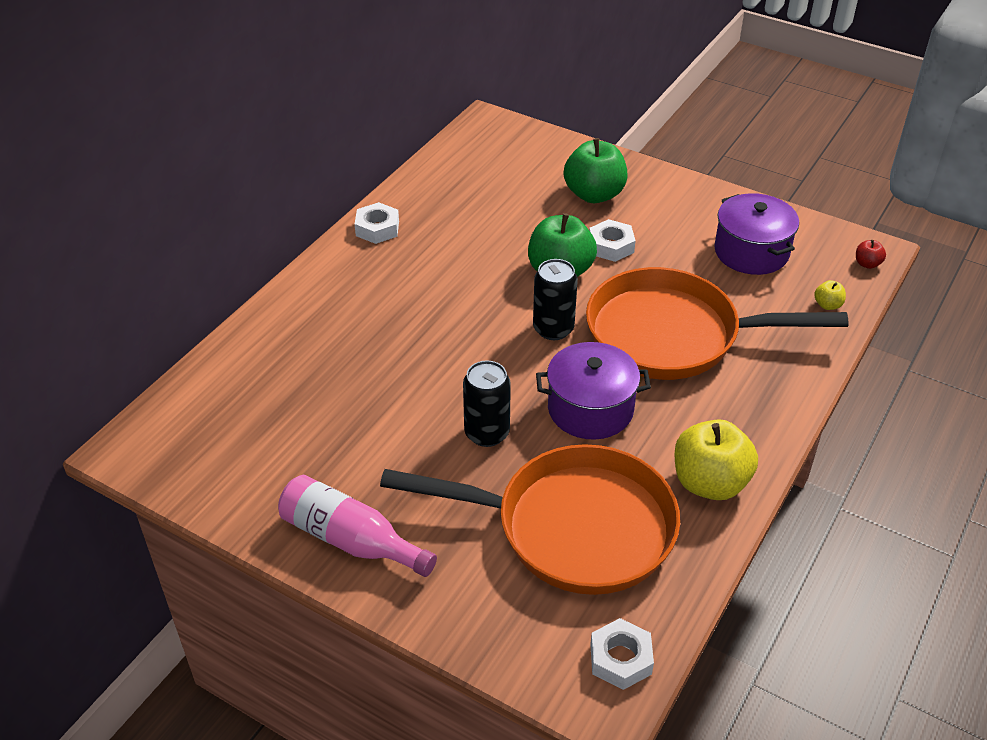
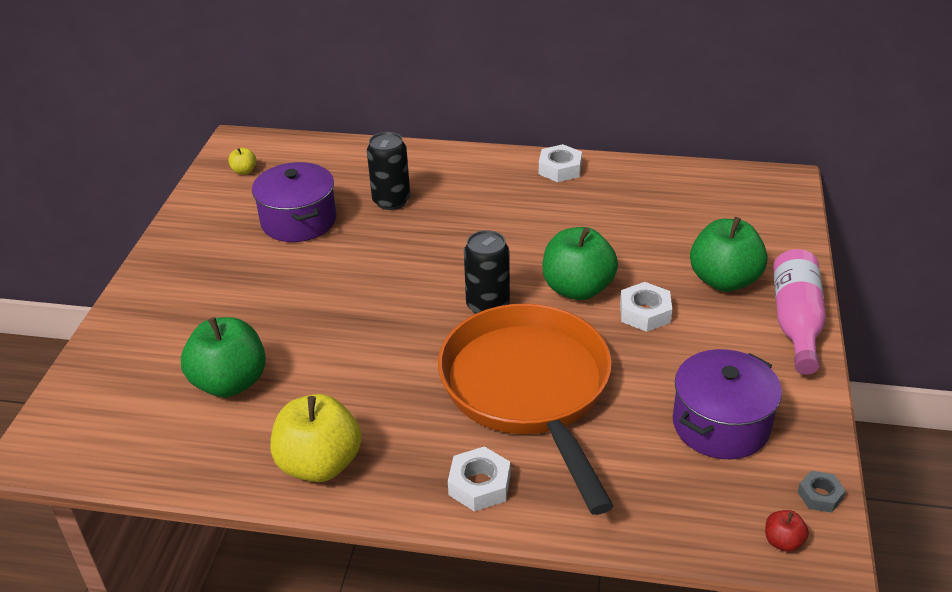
camera: 70 degrees right, 5 degrees down
(351, 540) = (181, 265): pink bottle -> pink bottle (796, 322)
(487, 433) = (327, 302): black can -> black can (391, 201)
(573, 528) = (230, 383): orange pan -> green apple
(590, 409) = (387, 357): purple pot -> purple pot (298, 221)
(620, 659) = (86, 448): white nut -> white nut (479, 485)
(827, 305) = (668, 513): yellow apple -> yellow apple (244, 171)
(833, 234) = (820, 495): none -> grey nut

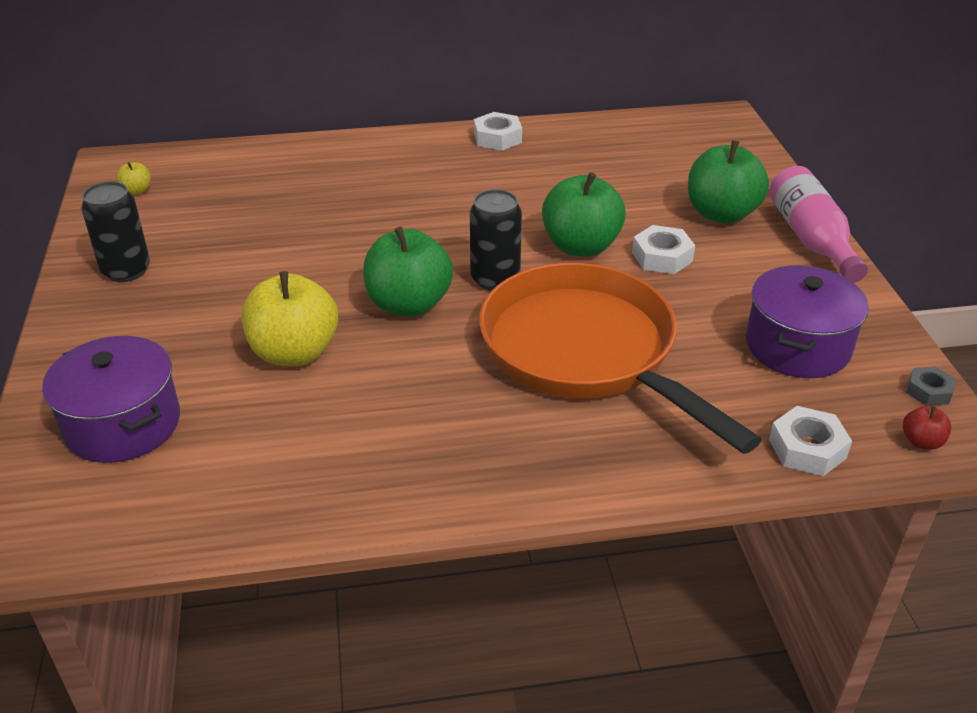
camera: 20 degrees left, 0 degrees up
(230, 383) = (237, 414): green apple -> green apple (409, 304)
(298, 221) = (231, 231): purple pot -> purple pot (122, 424)
(320, 464) = (394, 478): yellow apple -> yellow apple (294, 352)
(391, 201) = (330, 195): black can -> black can (126, 271)
(479, 485) = (588, 458): white nut -> white nut (807, 448)

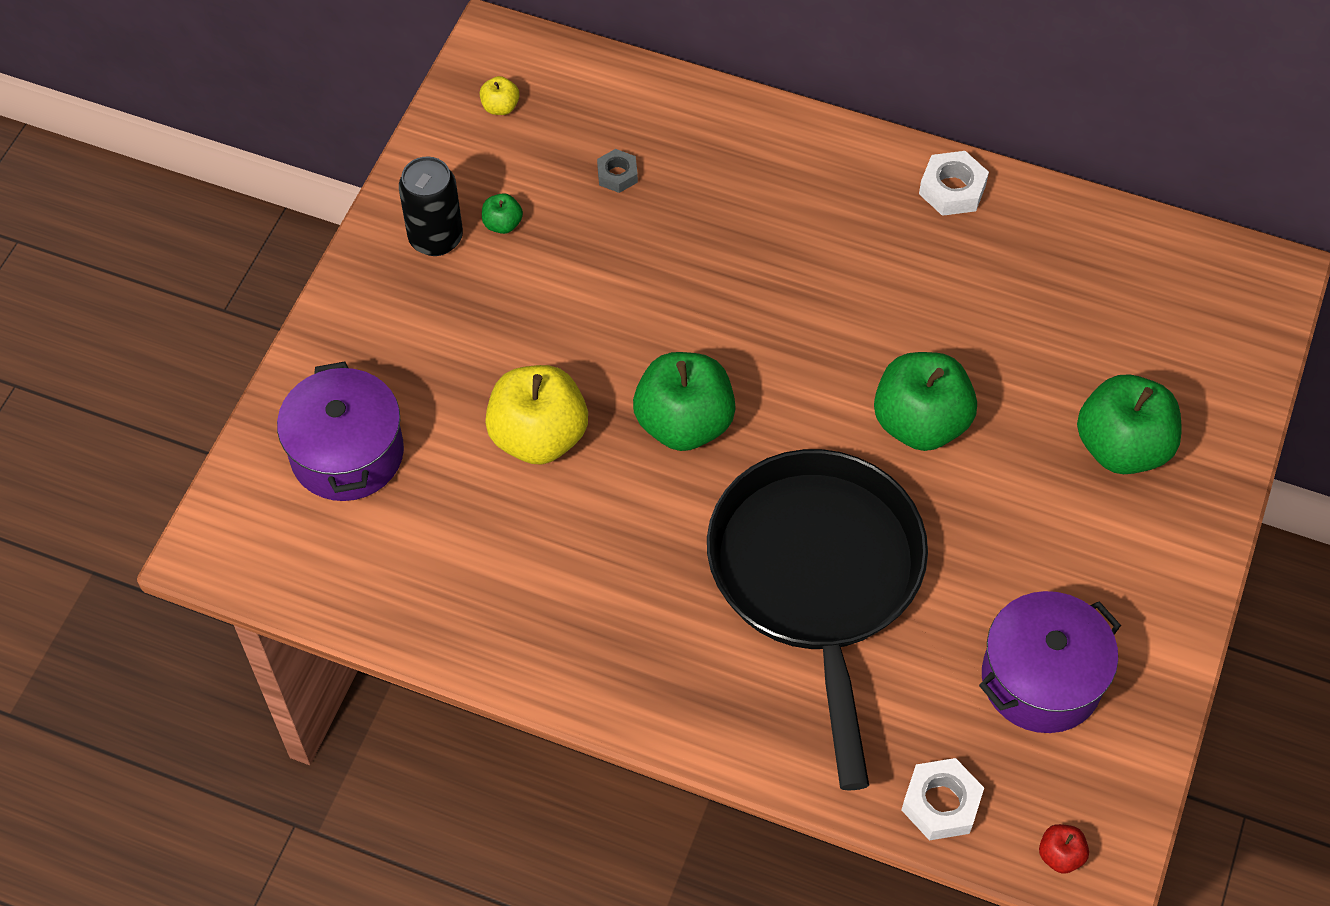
camera: 30 degrees right, 20 degrees up
(179, 247) = (502, 224): none -> green apple
(495, 279) = (794, 429): black can -> none
(586, 352) = (817, 578): orange pan -> black pan
(662, 257) = (998, 482): white nut -> none
(811, 239) = (1193, 538): pink bottle -> none
(928, 391) = (1126, 804): grey nut -> grey nut (617, 175)

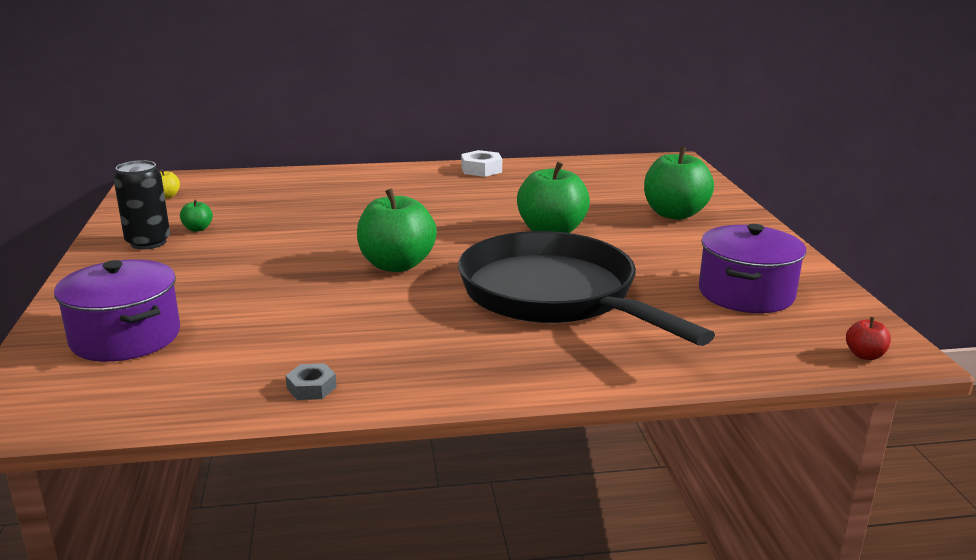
camera: 30 degrees left, 35 degrees down
(538, 436) = (290, 293): yellow apple -> none
(617, 175) = (268, 201): grey nut -> grey nut (311, 388)
(941, 803) = (759, 359): white nut -> none

